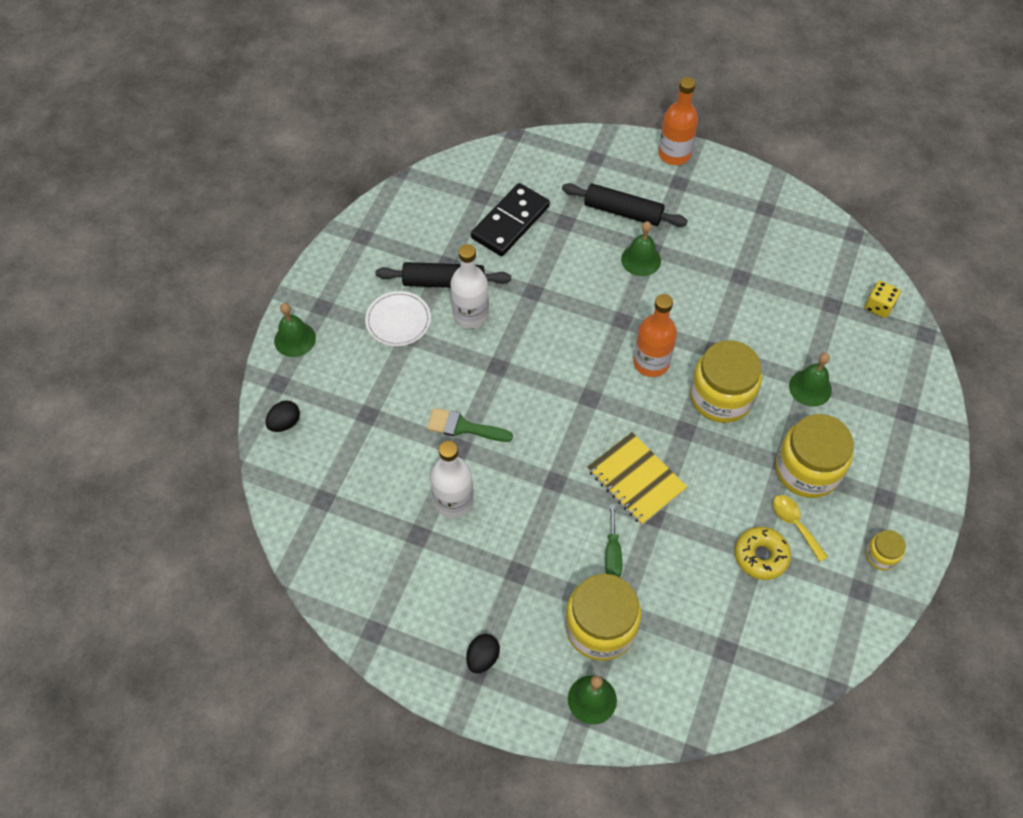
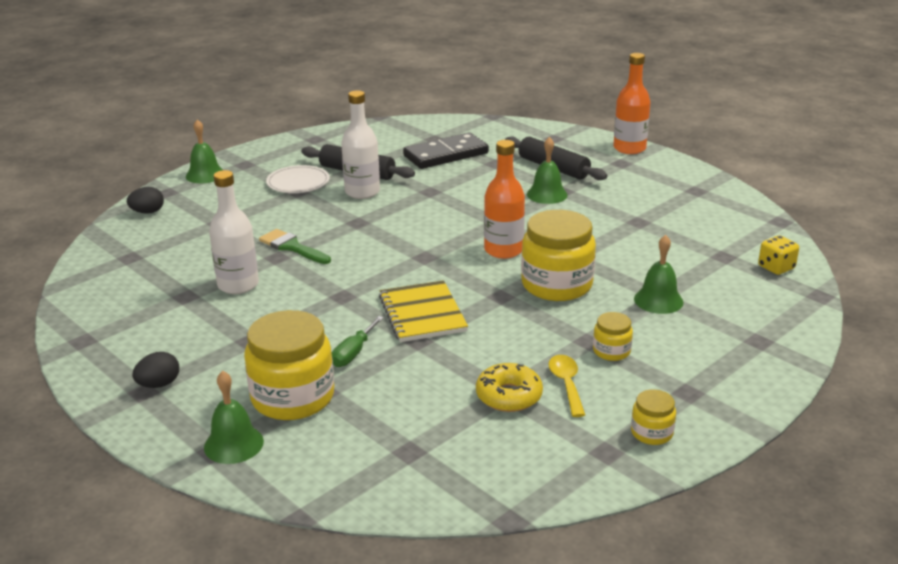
camera: 25 degrees right, 30 degrees down
(807, 469) = (611, 351): yellow jar -> yellow jar, size x0.48

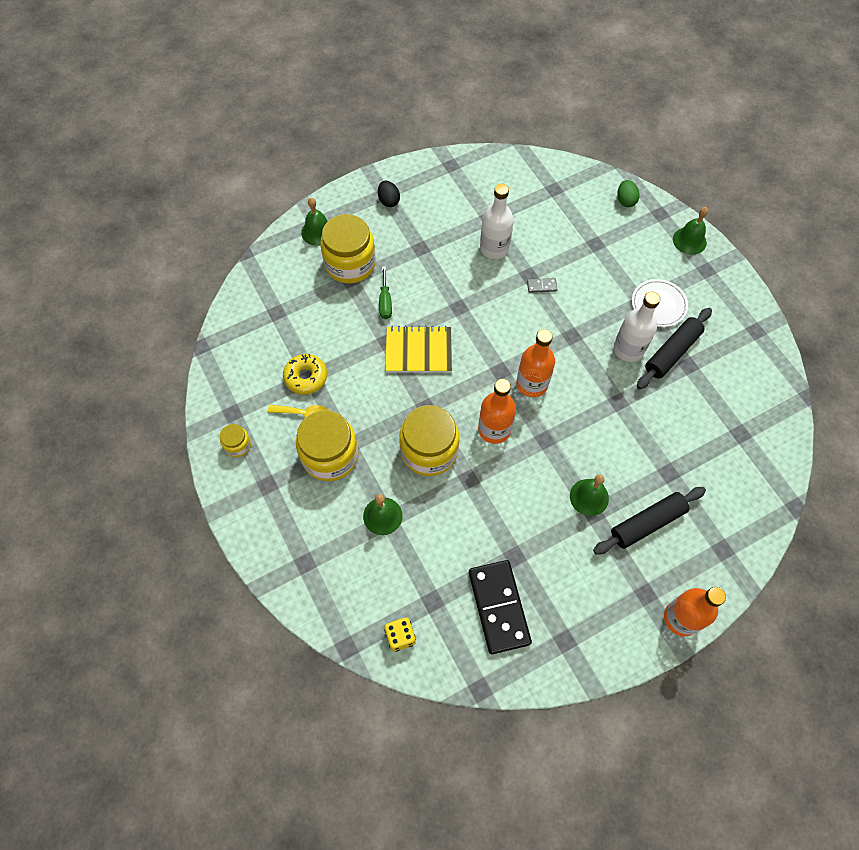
camera: 105 degrees right, 35 degrees up
(148, 212) = (625, 200): black egg -> green egg
(292, 247) = (541, 286): green brush -> grey domino
(353, 353) = (385, 302): green screwdriver -> green screwdriver turned 135 degrees counterclockwise
(432, 237) = (532, 384): none -> orange bottle
(446, 155) = (698, 434): black domino -> black domino (499, 607)
(611, 351) = (330, 456): yellow jar -> yellow jar, size x2.09

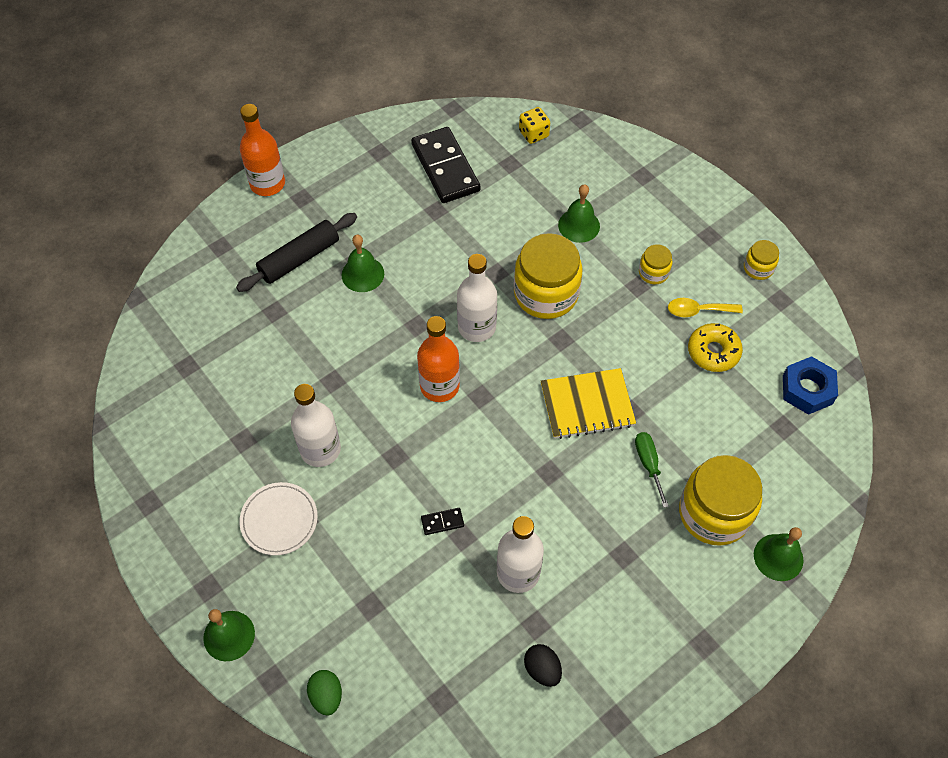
camera: 170 degrees right, 5 degrees down
(246, 336) = (807, 389): none -> blue nut
(330, 456) = (653, 272): yellow jar -> yellow jar, size x0.48
(389, 201) = (693, 630): black egg -> black egg (542, 669)
(494, 429) = (476, 327): orange bottle -> white bottle
(541, 286) = (442, 522): grey domino -> black domino
(672, 352) = (264, 454): black rolling pin -> none

